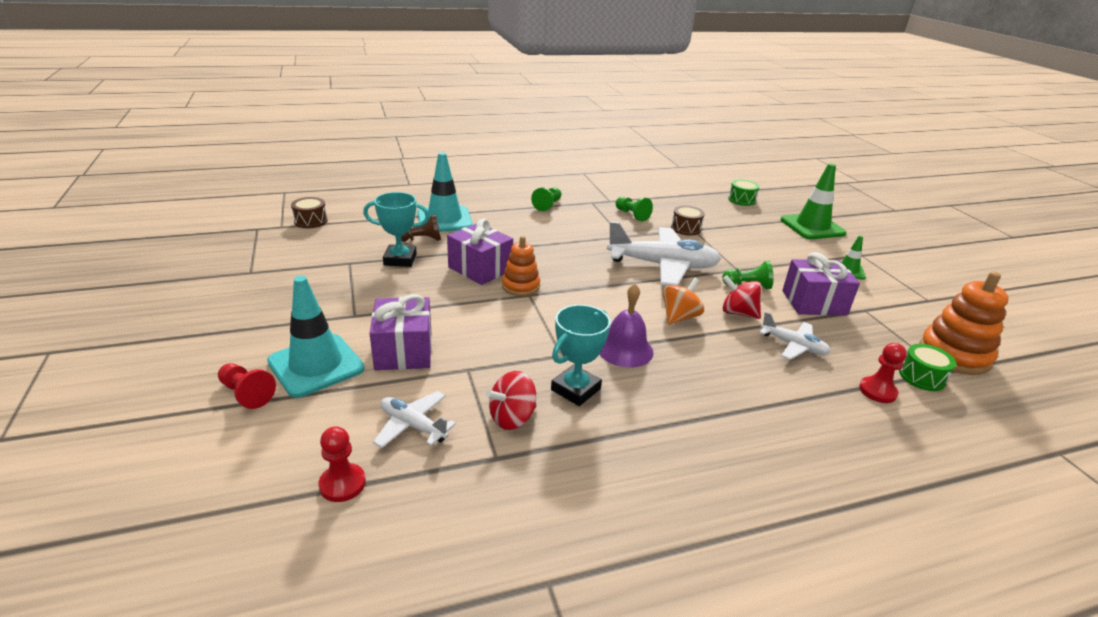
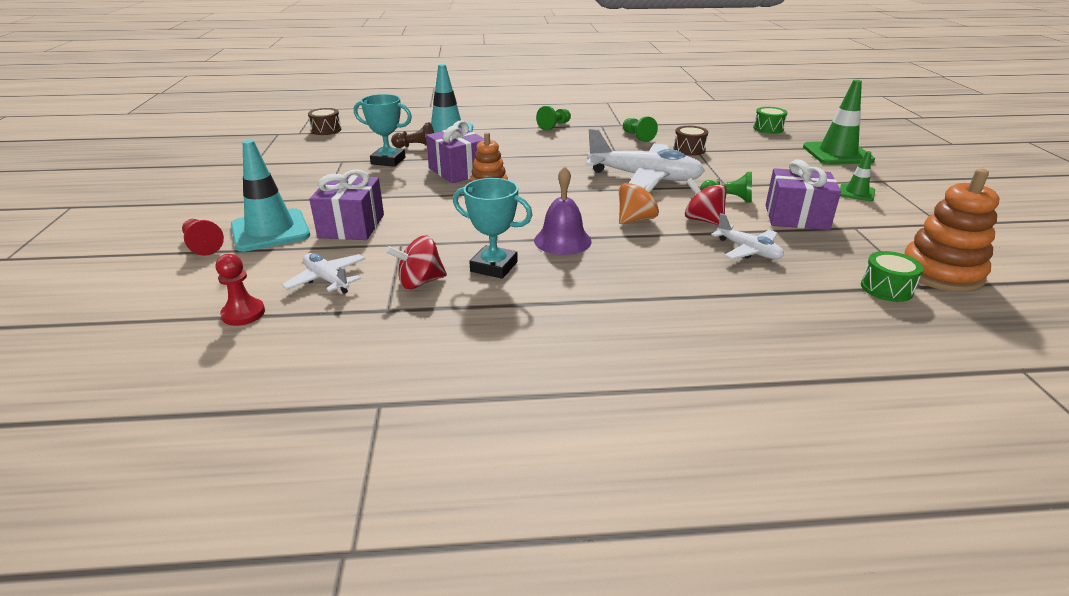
camera: 15 degrees right, 0 degrees up
(575, 389) = (494, 267): turquoise trophy -> turquoise trophy turned 60 degrees clockwise
(877, 391) = (823, 296): red pawn -> none

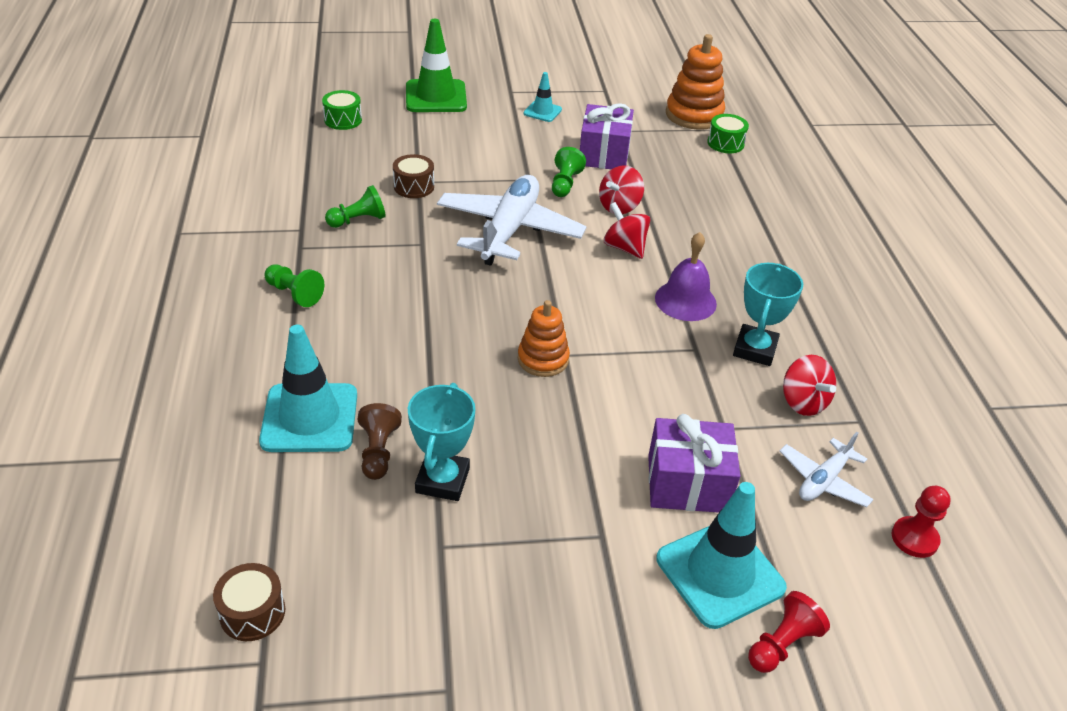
camera: 95 degrees left, 10 degrees up
(458, 171) = (488, 392): purple gift -> none
(636, 219) = (624, 247): orange spinning top -> red spinning top
(748, 251) = (679, 192): white plane -> none
(856, 193) = (542, 111): green traffic cone -> turquoise traffic cone

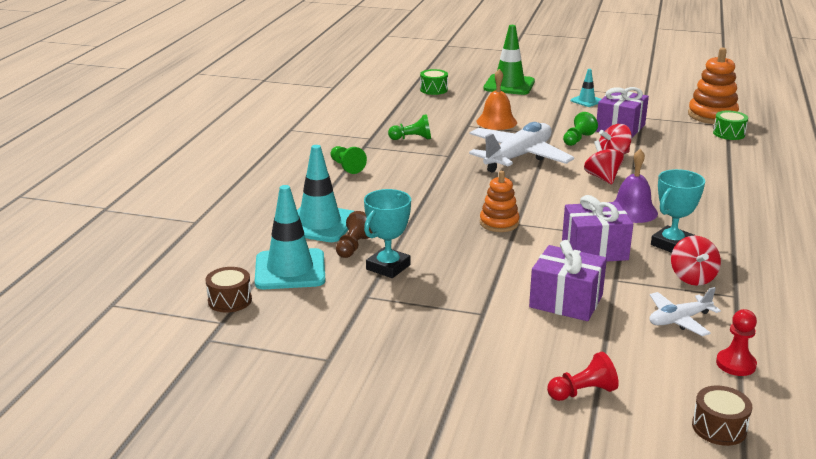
camera: 25 degrees right, 15 degrees down
(414, 186) = (462, 127): brown drum -> brown drum (719, 428)
(452, 168) = (496, 122): none -> orange bell
(676, 381) = (594, 250): none -> purple gift
(720, 573) = (559, 349): turquoise traffic cone -> turquoise traffic cone (290, 270)

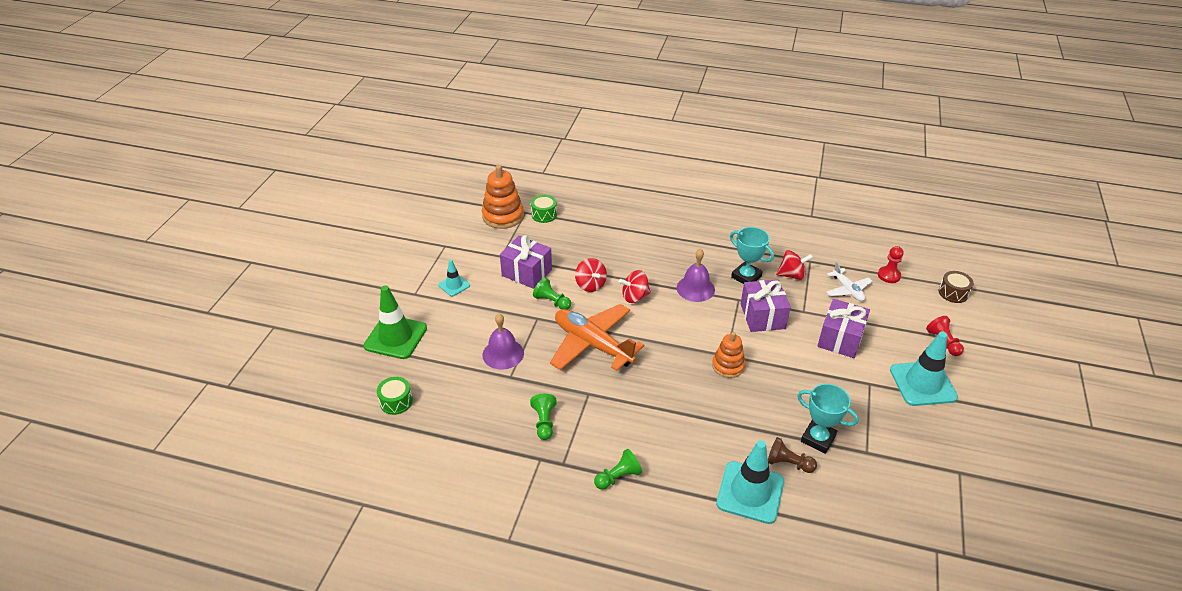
camera: 90 degrees left, 15 degrees up
(230, 300) = (902, 549): brown drum -> none
(290, 270) = (840, 508): turquoise traffic cone -> turquoise traffic cone (922, 383)
(496, 122) = (503, 354): orange bell -> purple bell
(518, 157) = (592, 344): white plane -> orange plane

